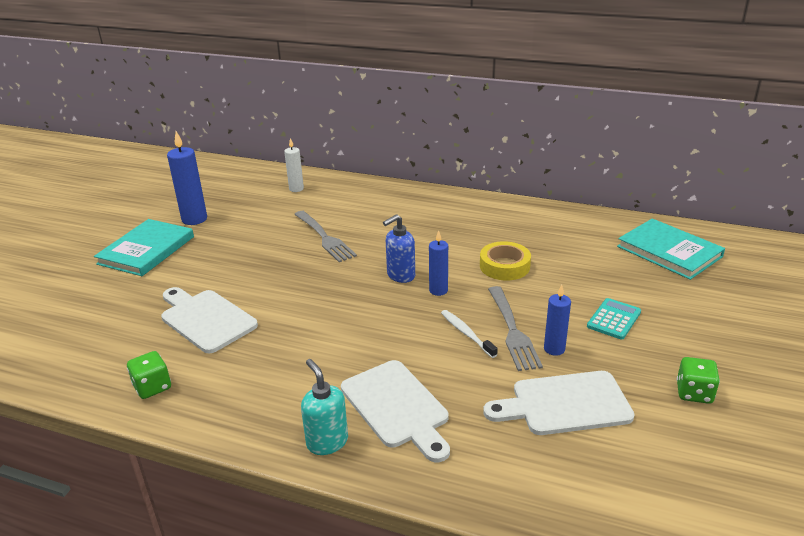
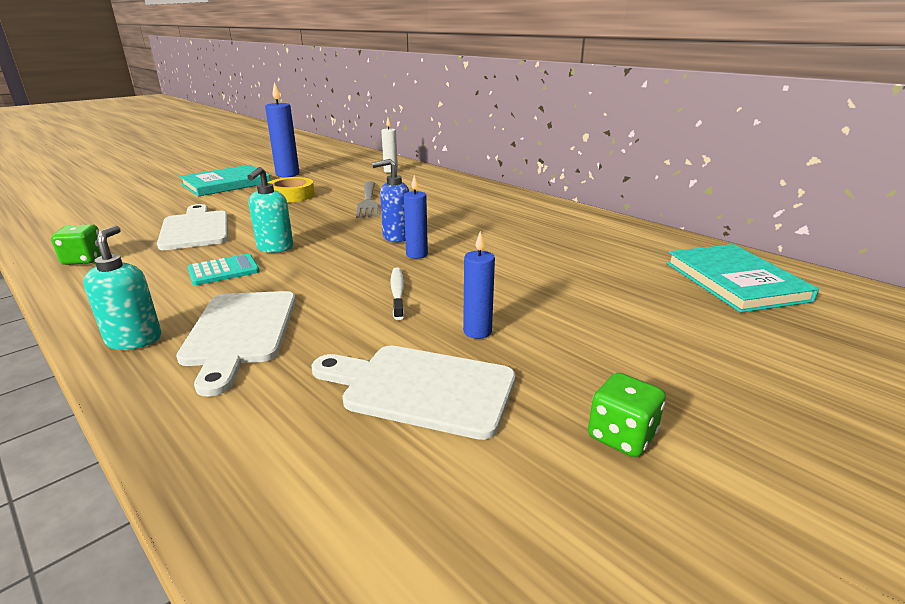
camera: 25 degrees right, 5 degrees down
(313, 319) = (275, 248): none -> turquoise soap dispenser
(504, 266) = (511, 252): yellow tape -> yellow tape (291, 195)
(512, 330) = (450, 302): grey fork -> none
(614, 319) = (588, 324): turquoise calculator -> turquoise calculator (223, 271)

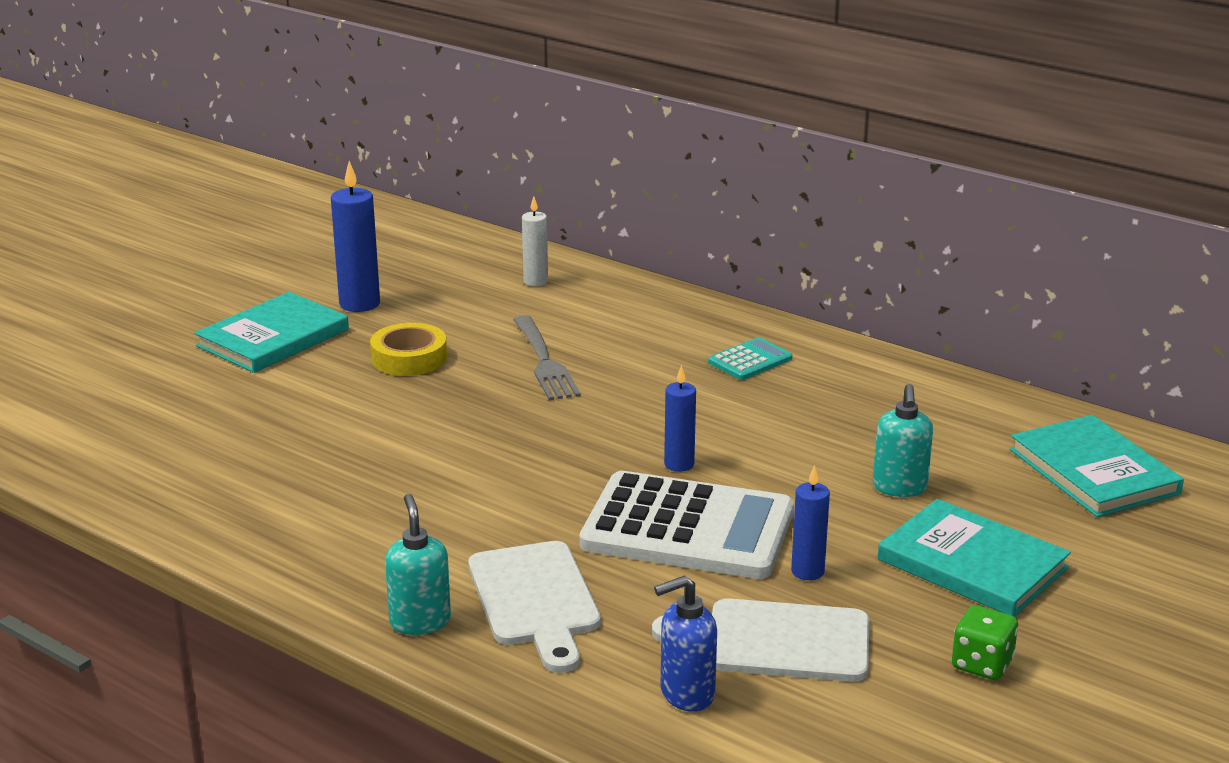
camera: 10 degrees left, 0 degrees up
(84, 260) = (218, 516): green dice -> none
(195, 229) = (321, 444): white cutting board -> none
(223, 271) = (435, 516): turquoise calculator -> turquoise calculator (750, 360)
(275, 248) = (473, 470): turquoise soap dispenser -> turquoise soap dispenser (899, 488)
(396, 237) = (633, 434): blue soap dispenser -> blue soap dispenser (686, 694)
(397, 293) = (687, 528): white toothbrush -> white calculator
(625, 339) = (972, 564): none -> turquoise book

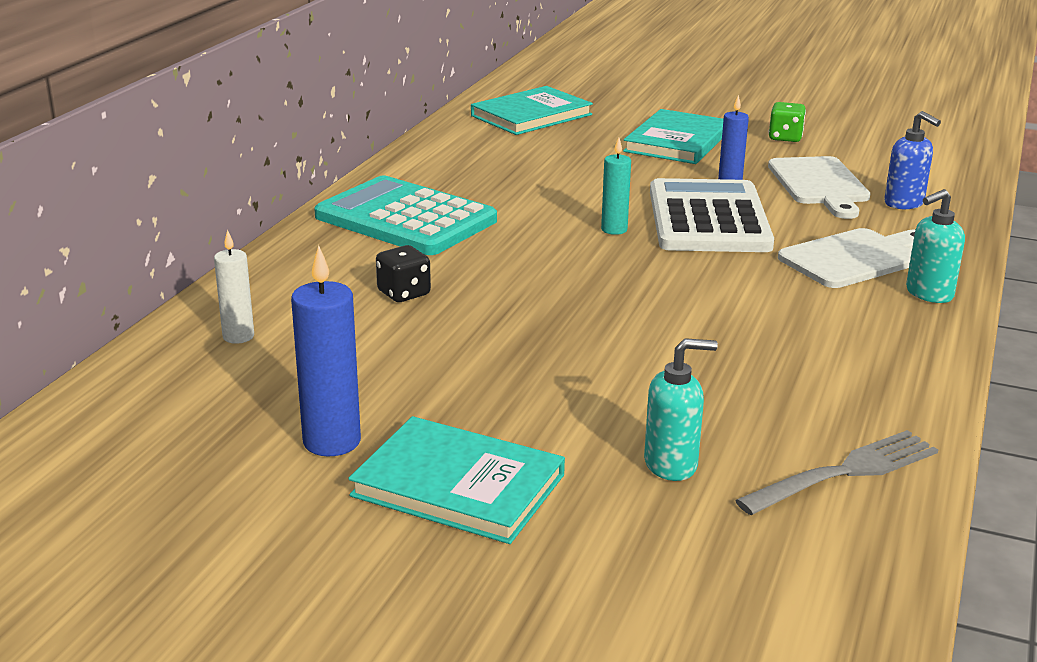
camera: 105 degrees left, 0 degrees up
(409, 358) = (474, 379): yellow tape -> none
(544, 361) = (448, 305): grey fork -> grey fork (844, 473)
(578, 345) = (404, 293): none -> black dice
(679, 464) = (614, 230): blue candle -> turquoise candle
(750, 360) = (406, 218): turquoise calculator -> turquoise calculator, size x2.25
(899, 488) = (594, 162): turquoise soap dispenser -> turquoise soap dispenser (671, 465)

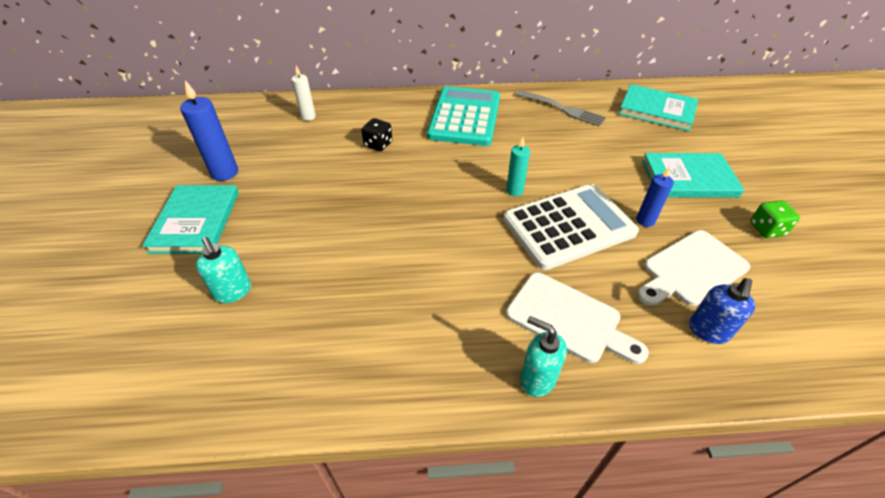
camera: 65 degrees right, 20 degrees up
(844, 473) = (243, 375): grey fork -> grey fork (562, 109)

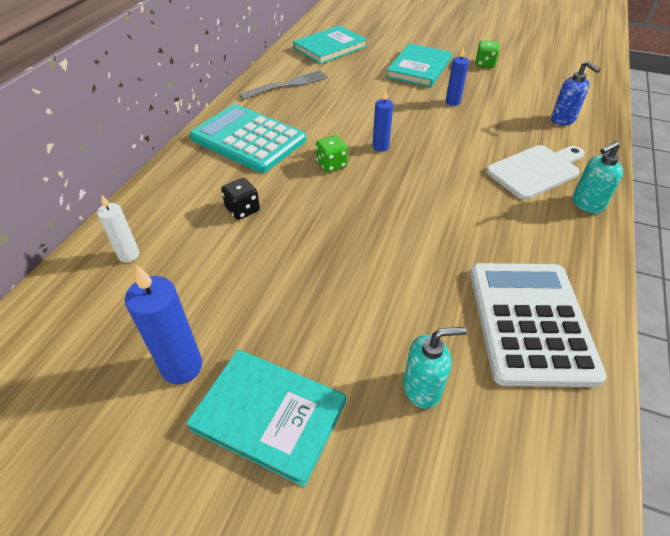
camera: 65 degrees left, 0 degrees up
(464, 169) = (331, 165): none -> green dice
(514, 190) = (380, 147): turquoise candle -> blue candle
(569, 226) = (440, 136): white calculator -> white calculator (530, 322)
(691, 269) = (508, 104): white cutting board -> none

